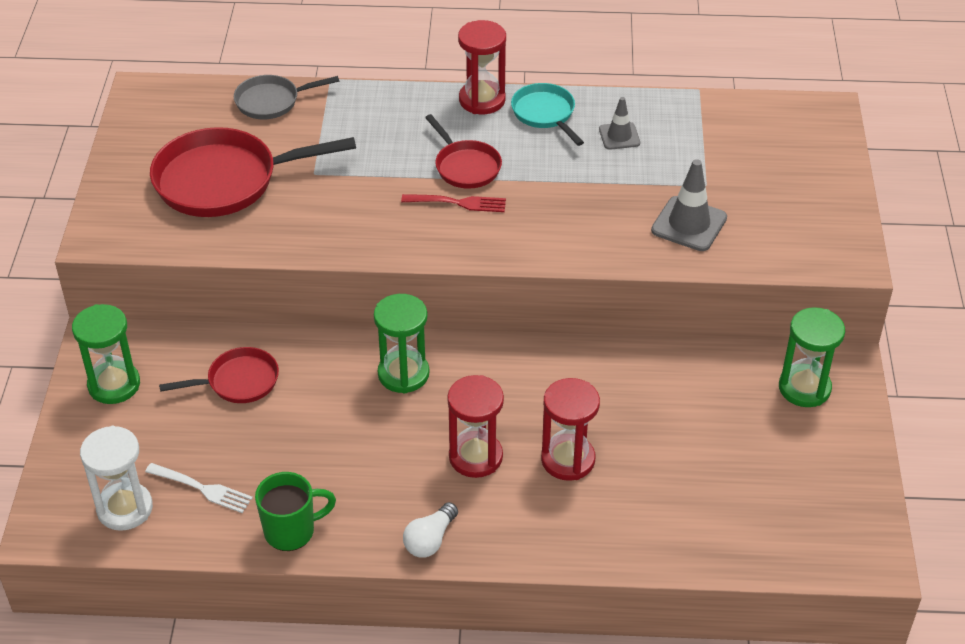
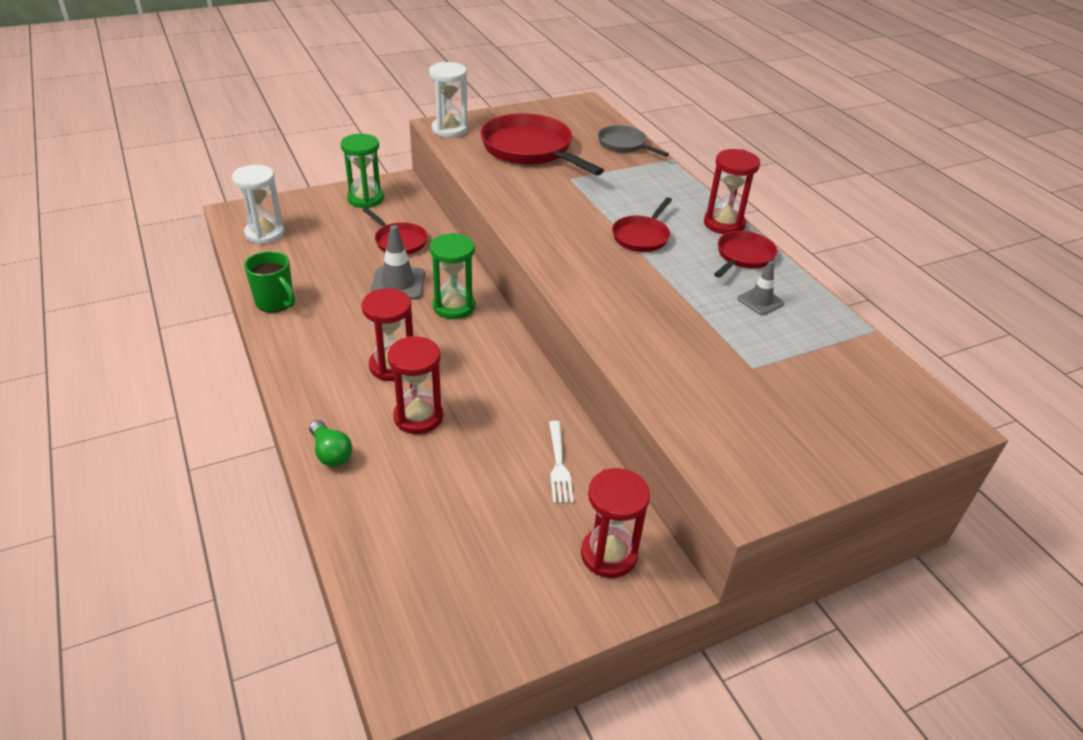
camera: 60 degrees right, 5 degrees down
(116, 233) = (449, 130): none -> white hourglass
(201, 488) = (296, 256): white fork -> white fork (558, 464)
(430, 540) = (296, 368): white light bulb -> none
(457, 203) = (598, 244): red fork -> none
(545, 114) = (743, 257): turquoise pan -> red pan
(583, 543) = (330, 453): none -> green light bulb
(689, 224) = (691, 370): grey traffic cone -> grey traffic cone (398, 284)
(804, 388) = (609, 554): green hourglass -> red hourglass

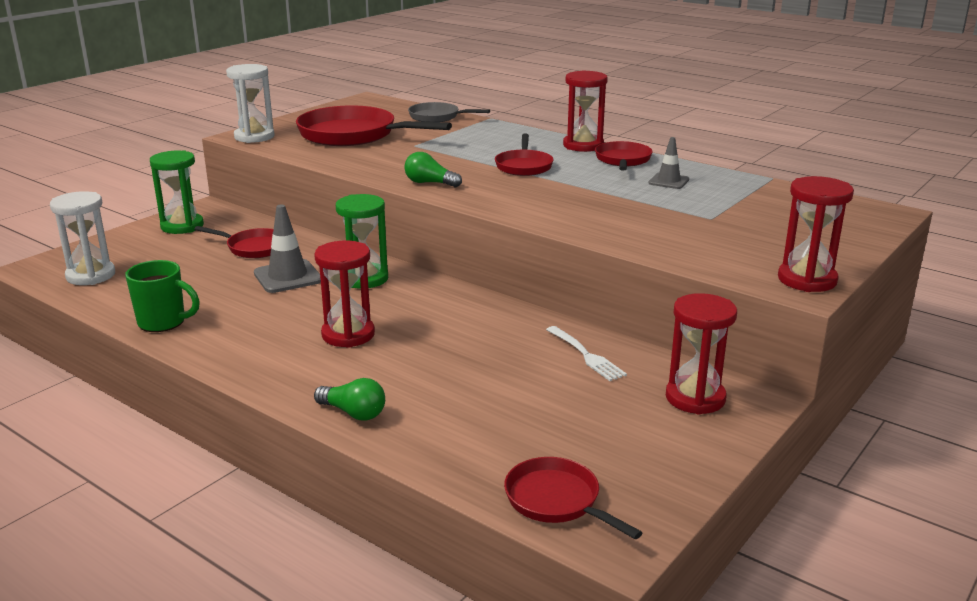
camera: 25 degrees left, 15 degrees down
(401, 614) = (556, 500): none -> red pan
(418, 417) = (416, 362): red hourglass -> red hourglass (807, 280)
(539, 234) = (429, 183): none -> green light bulb

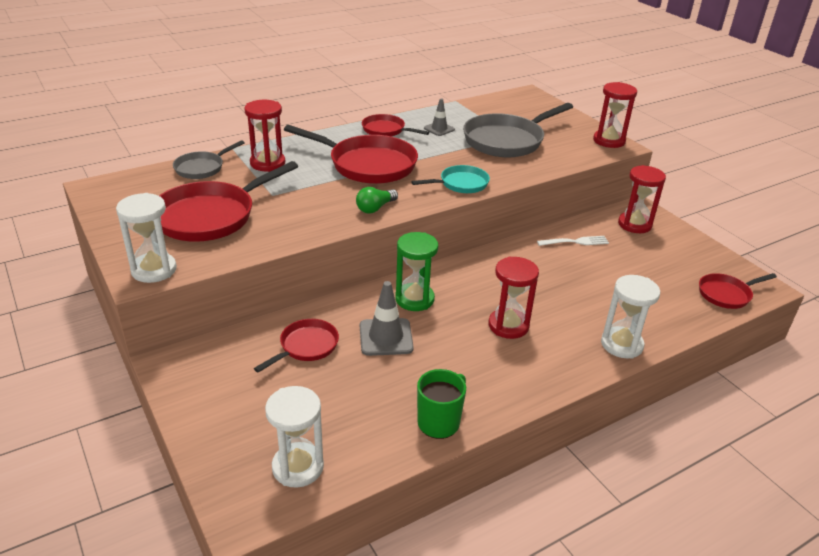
camera: 70 degrees left, 10 degrees up
(182, 226) = (209, 387): green hourglass -> none
(353, 413) = (621, 344): green light bulb -> white hourglass
(524, 166) = (368, 165): red pan -> red pan, size x1.83
(532, 210) = (461, 184): none -> turquoise pan
(583, 145) = (341, 133): red hourglass -> red hourglass (267, 163)
(694, 218) = (507, 140): none -> grey pan

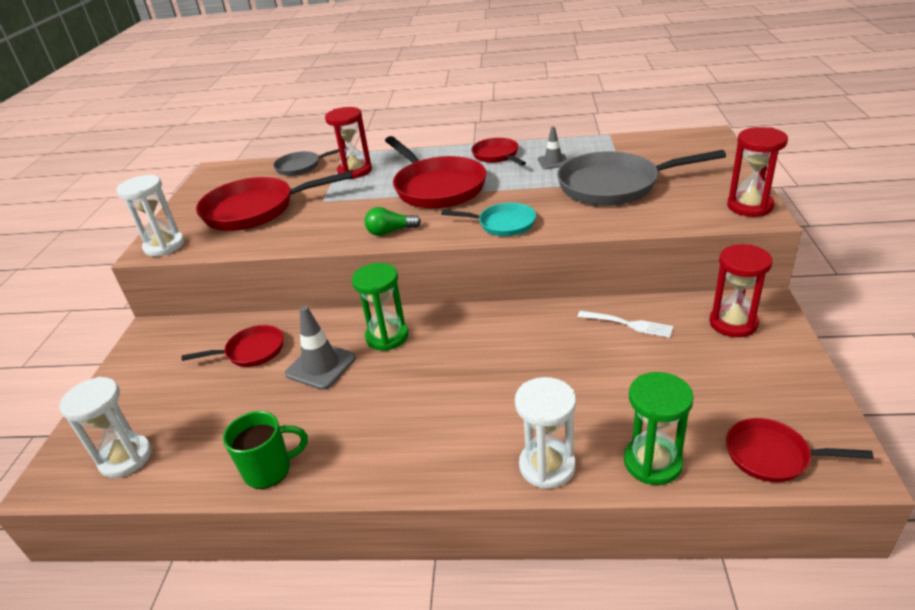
camera: 40 degrees right, 0 degrees up
(508, 325) = (445, 396): red hourglass -> none
(675, 320) = (652, 462): none -> green hourglass

